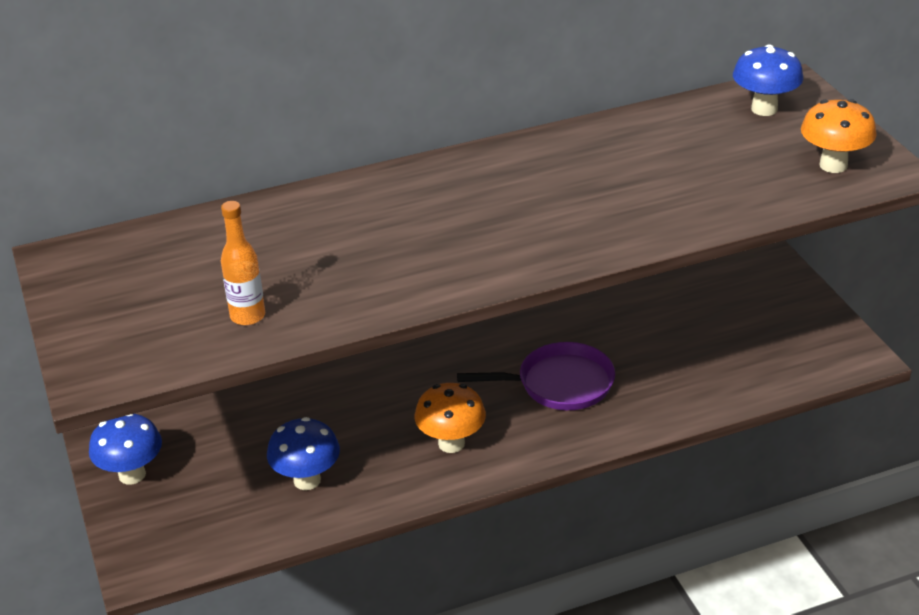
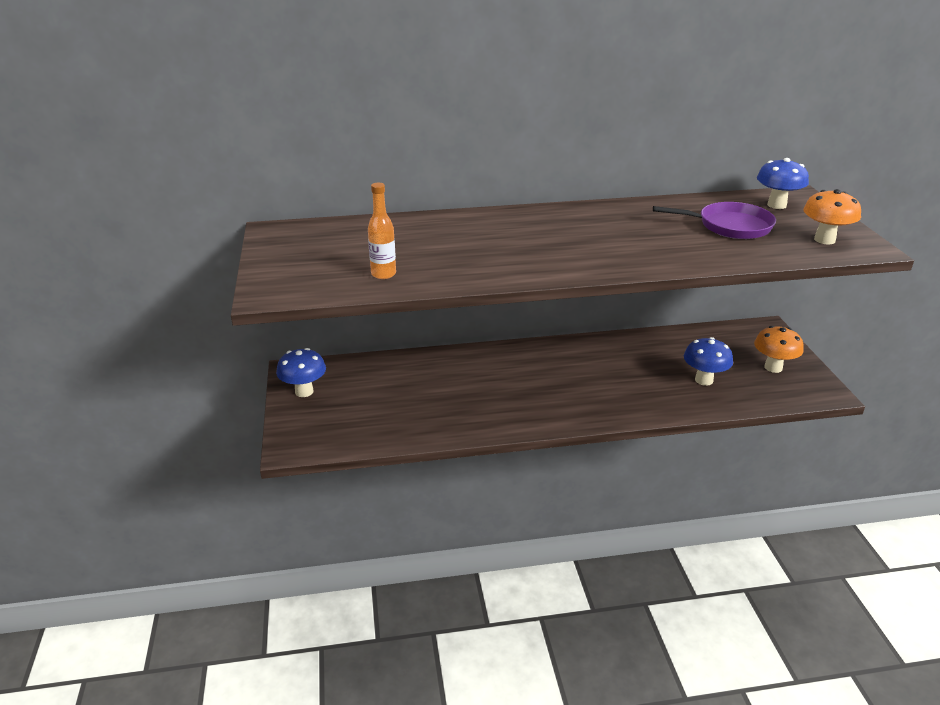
camera: 10 degrees right, 5 degrees down
(307, 480) = (417, 412): blue mushroom -> blue mushroom (704, 380)
(451, 443) = (521, 404): orange mushroom -> orange mushroom (773, 367)
(559, 384) = (604, 379): purple pan -> purple pan (730, 226)

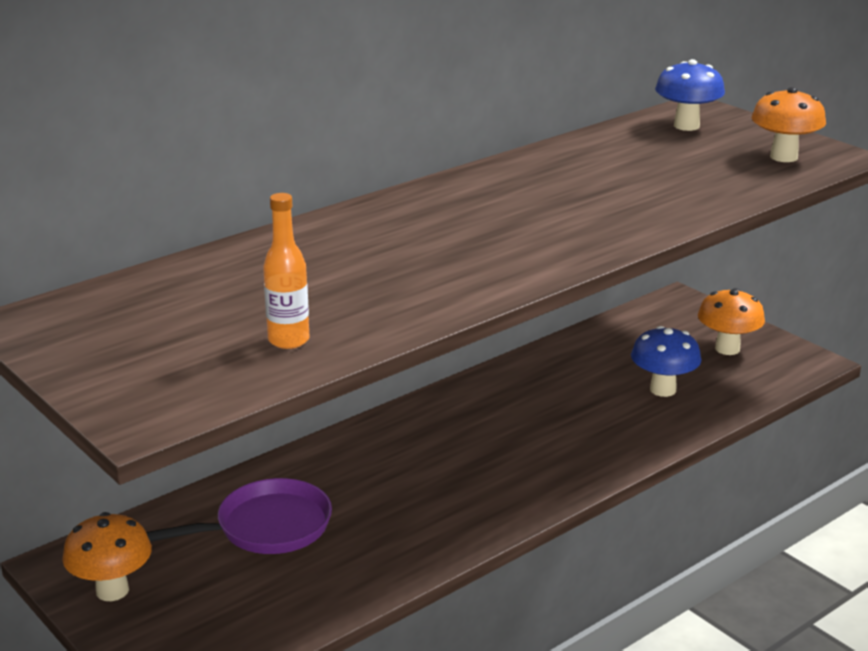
camera: 30 degrees left, 5 degrees down
(304, 391) = (112, 590): blue mushroom -> orange mushroom
(730, 226) = (664, 164): purple pan -> purple pan (267, 527)

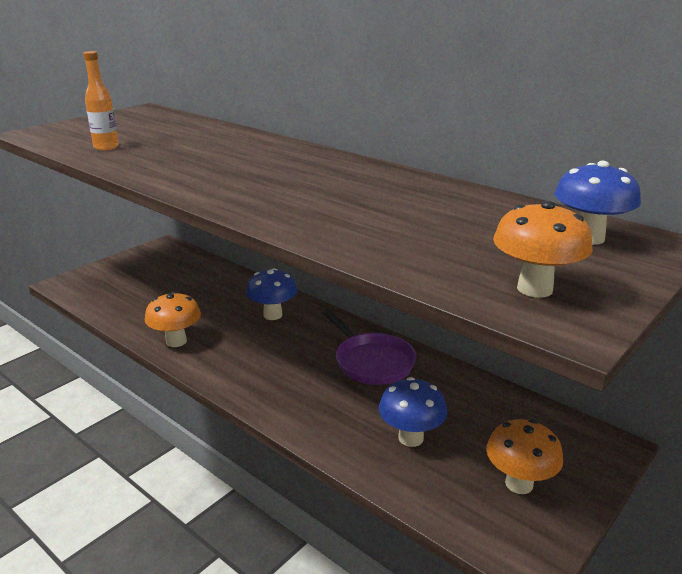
camera: 80 degrees right, 0 degrees up
(112, 590) = (140, 259): orange mushroom -> orange mushroom (176, 341)
(267, 527) = (193, 288): purple pan -> purple pan (371, 361)
(384, 456) = (272, 315): none -> blue mushroom

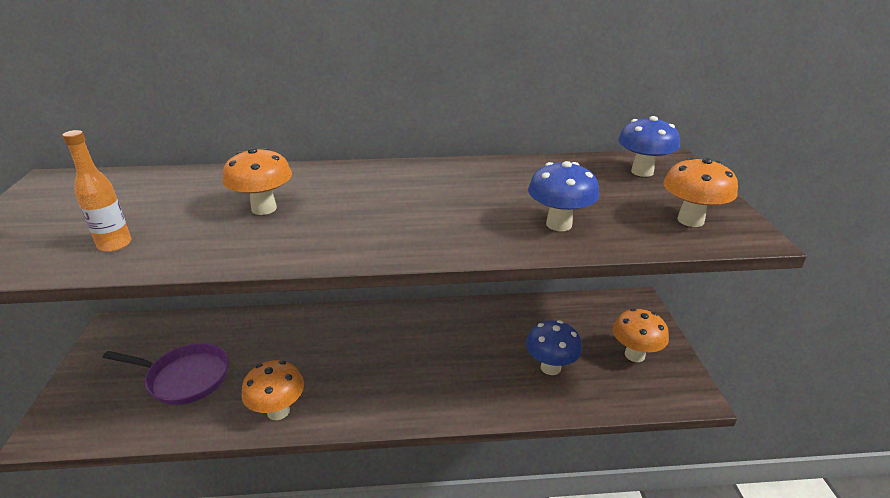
camera: 45 degrees left, 5 degrees up
(212, 156) = (264, 208): none -> orange mushroom
(272, 315) = (328, 336): blue mushroom -> blue mushroom (559, 224)
(371, 361) = (454, 329): purple pan -> purple pan (185, 378)

